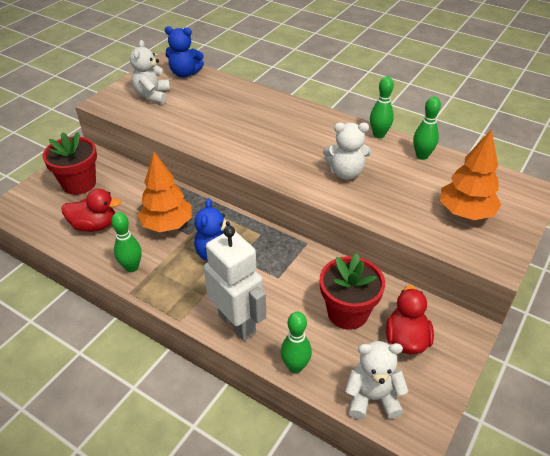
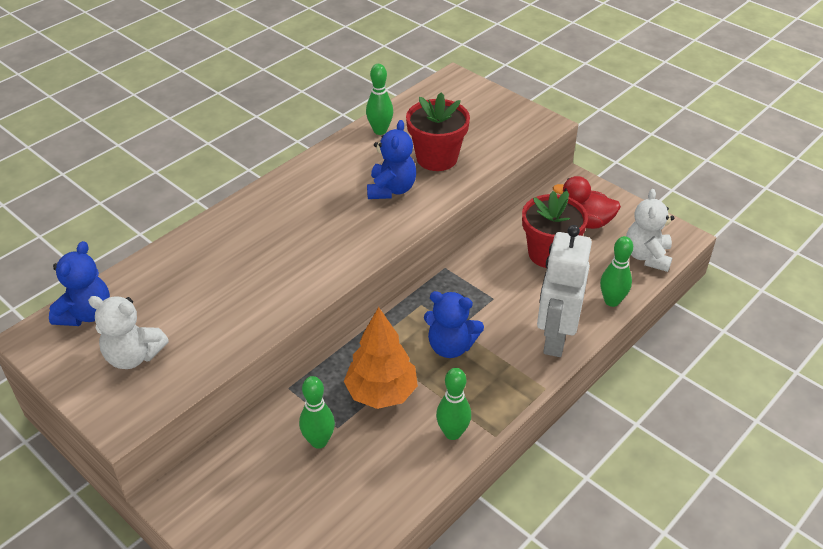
camera: 80 degrees left, 0 degrees up
(79, 183) = (255, 501): red flower pot -> red flower pot (437, 158)
(94, 225) = (360, 477): red duck -> none
(237, 324) = (555, 339): white robot -> white robot turned 45 degrees counterclockwise
(345, 172) = (391, 189): white teddy bear -> blue teddy bear
(379, 135) = (330, 152): green bowling pin -> green bowling pin (319, 441)
(465, 213) = (477, 125): orange tree -> none

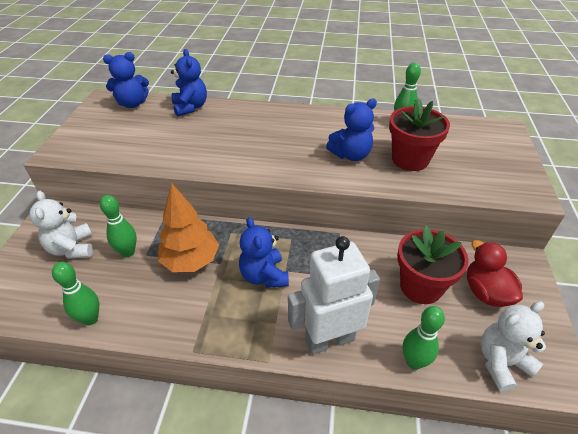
camera: 55 degrees right, 0 degrees up
(133, 356) = (110, 132): white teddy bear -> white teddy bear (72, 248)
(162, 265) = (190, 107): none -> blue teddy bear
(452, 433) = (178, 321): green bowling pin -> green bowling pin (90, 319)

